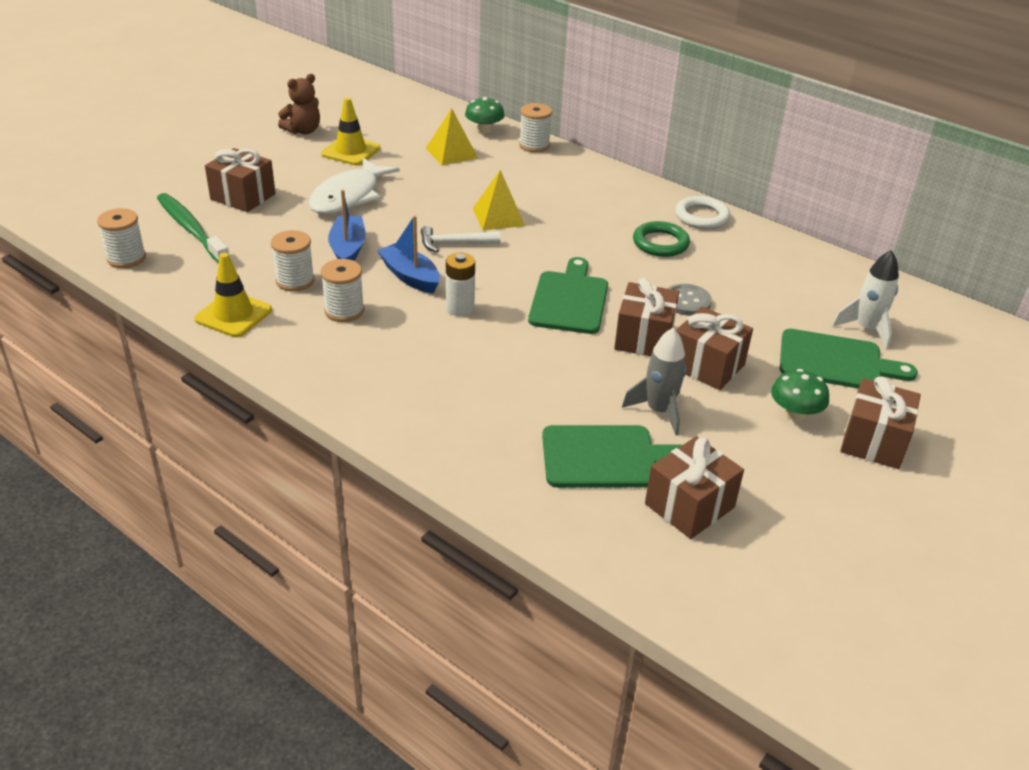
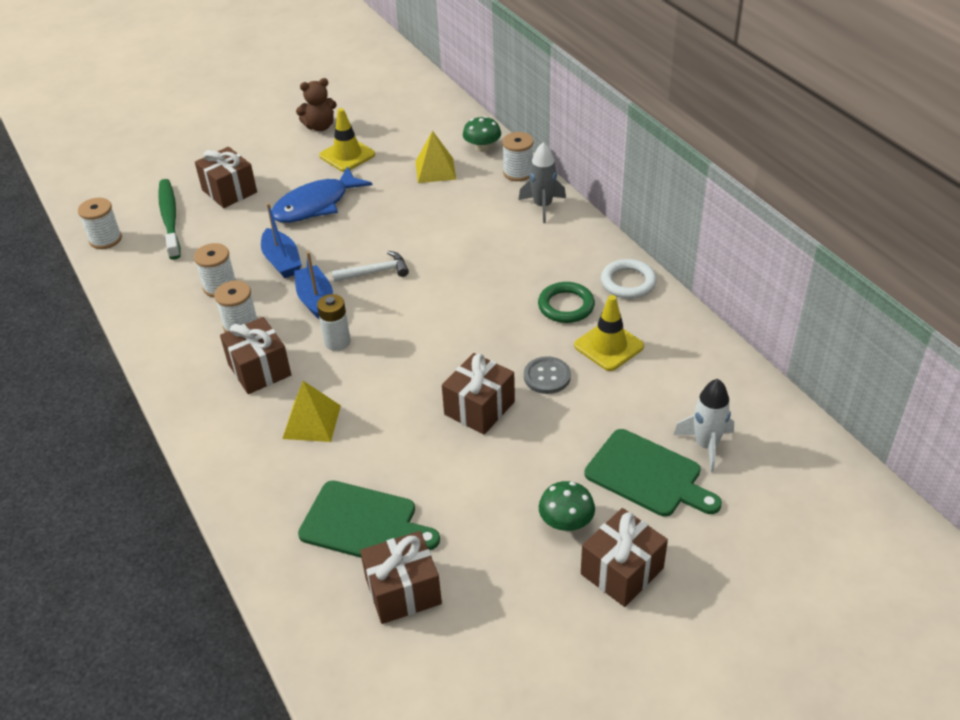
camera: 25 degrees right, 5 degrees up
(233, 315) = (153, 311): yellow traffic cone -> yellow traffic cone (608, 346)
(348, 196) = (316, 205): white fish -> blue fish
(348, 249) = (282, 261): blue boat -> blue boat turned 135 degrees clockwise
(454, 244) = (375, 272): white hammer -> white hammer turned 150 degrees clockwise
(498, 217) = (433, 249): yellow pyramid -> yellow pyramid (311, 421)
(569, 300) = (438, 353): green cutting board -> none
(658, 411) = (441, 488): grey rocket -> grey rocket (542, 206)
(707, 366) = (518, 451): brown gift -> brown gift (259, 370)

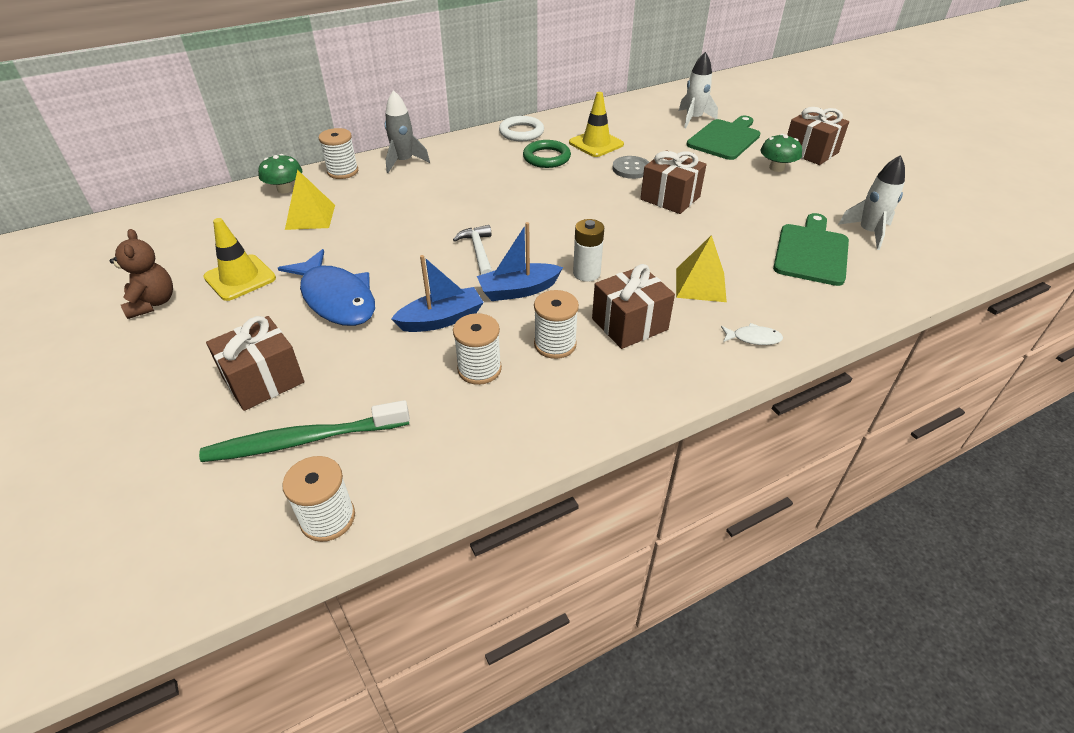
camera: 90 degrees left, 0 degrees up
(226, 452) = (753, 338): none -> white fish
(403, 591) = (868, 232): brown gift -> white rocket

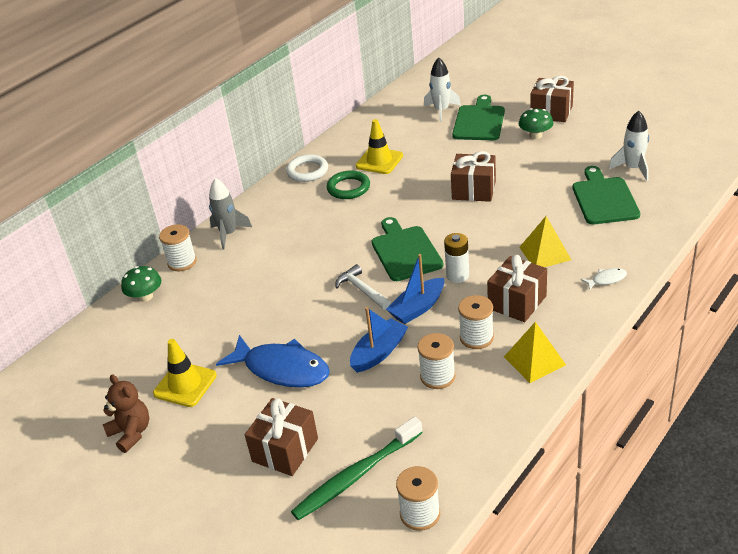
camera: 20 degrees left, 5 degrees down
(310, 217) = (193, 312): yellow pyramid -> yellow pyramid (534, 360)
(552, 231) = (405, 251): none -> green cutting board
(631, 169) = (425, 174): grey button -> none

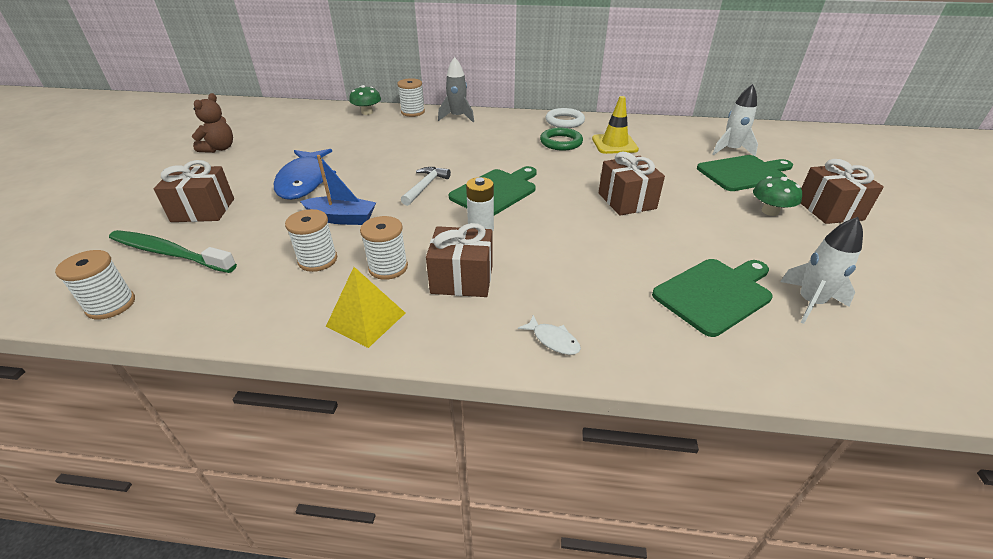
camera: 55 degrees right, 0 degrees up
(185, 384) = (275, 151): yellow traffic cone -> none
(417, 308) = (416, 220): blue boat -> none
(545, 253) = (563, 275): yellow pyramid -> none

